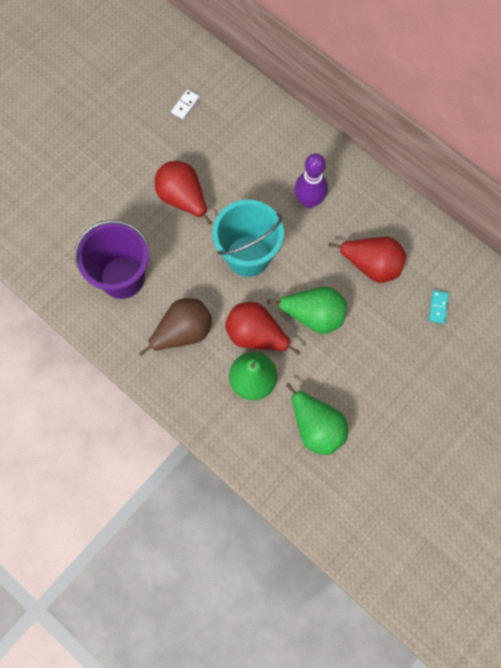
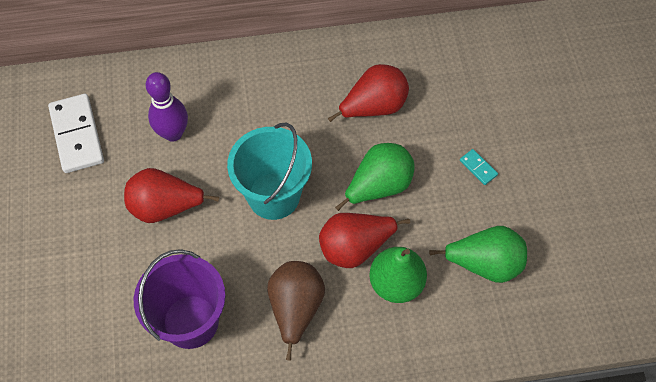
camera: 50 degrees left, 10 degrees down
(185, 105) = (77, 135): white domino -> white domino, size x2.21
(309, 201) = (269, 108): purple bowling pin -> purple bowling pin (173, 133)
(438, 307) = (456, 88): turquoise domino -> turquoise domino (478, 168)

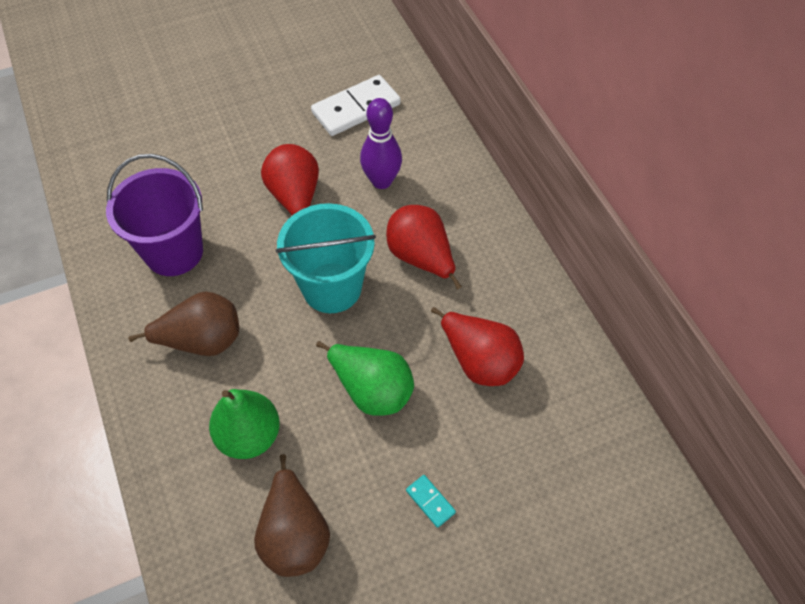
camera: 75 degrees right, 5 degrees down
(355, 247) = (286, 382): red pear -> red pear (421, 258)
(478, 168) = (430, 501): turquoise domino -> turquoise domino turned 75 degrees counterclockwise
(484, 263) = (294, 534): green pear -> brown pear

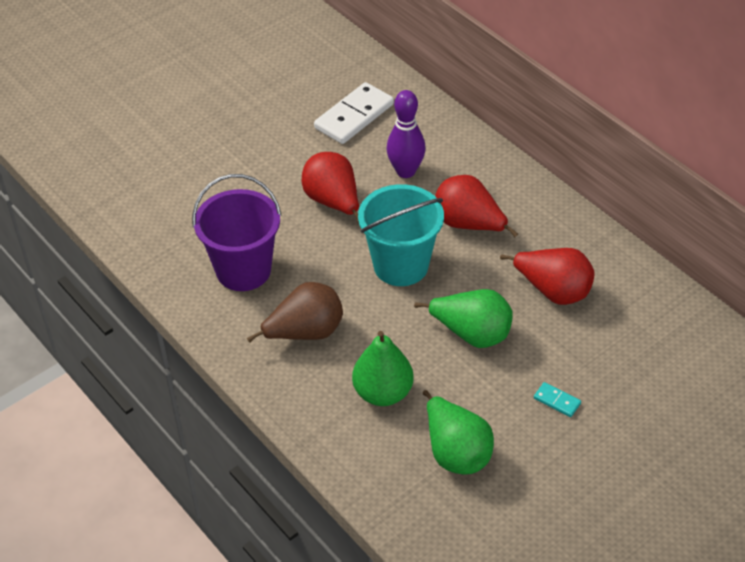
camera: 15 degrees left, 10 degrees down
(294, 534) = (456, 452): brown pear -> green pear

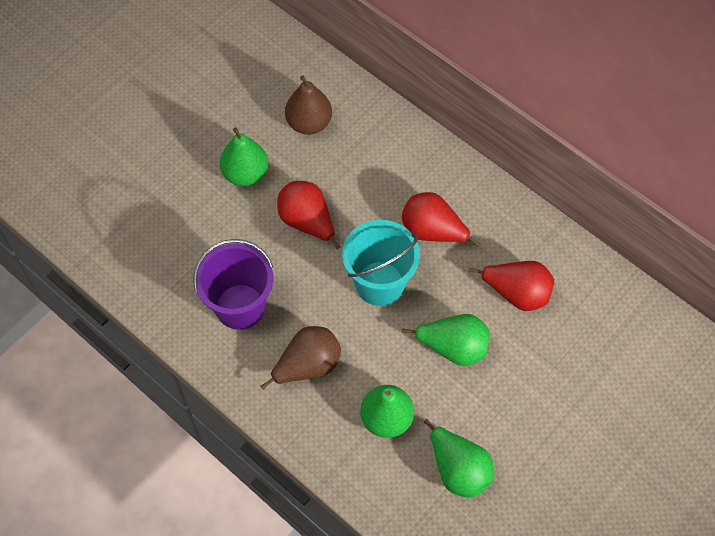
camera: 10 degrees left, 15 degrees up
(276, 153) = (245, 174): none -> green pear
(354, 116) = (309, 123): white domino -> brown pear
(405, 171) = (367, 180): purple bowling pin -> none
(557, 401) = (536, 406): turquoise domino -> none

